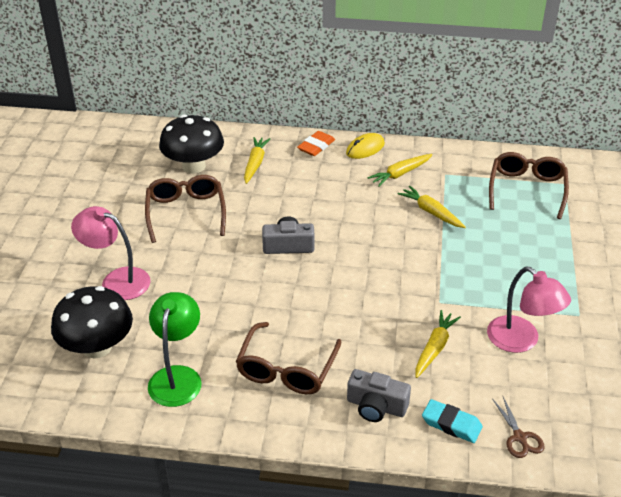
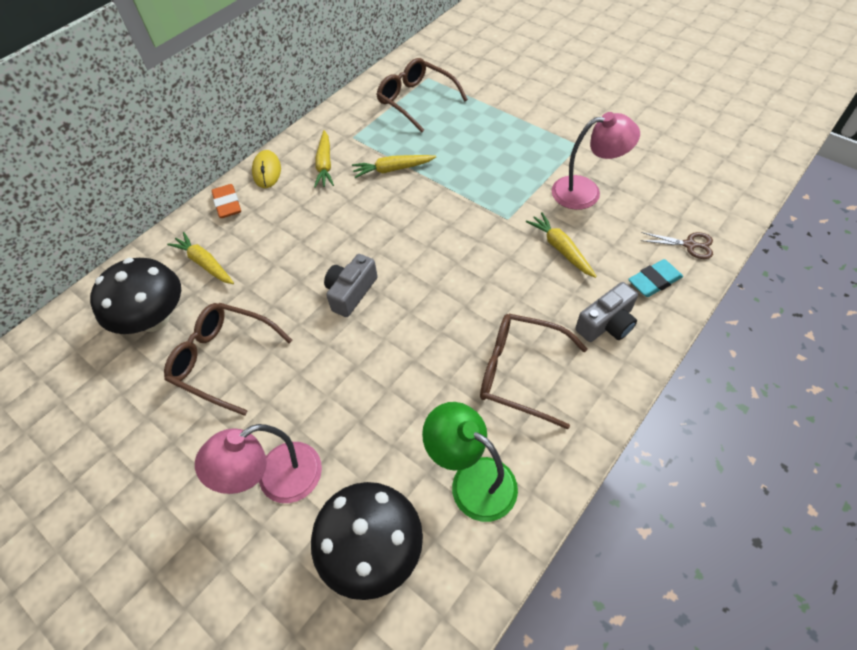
camera: 55 degrees left, 15 degrees up
(286, 369) = (520, 372): brown glasses -> brown glasses turned 150 degrees clockwise

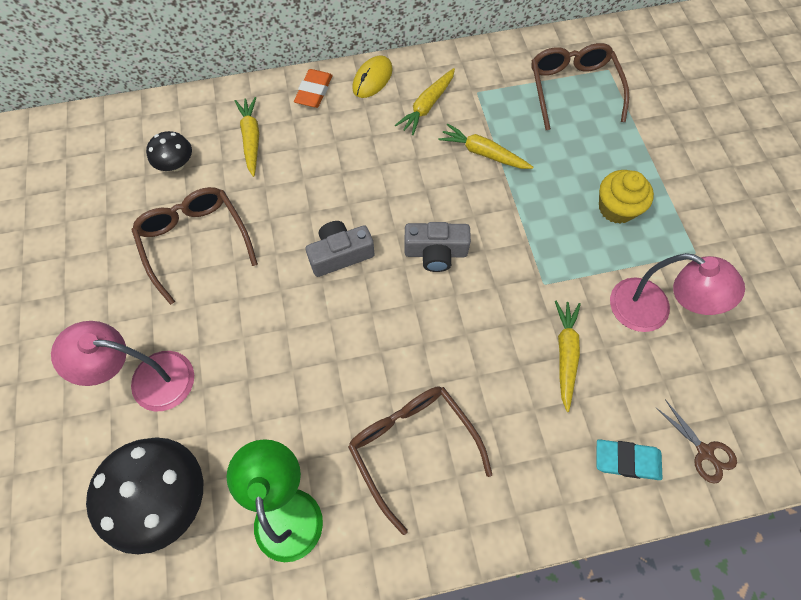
camera: 35 degrees right, 10 degrees up
(154, 319) = (176, 164): black mushroom -> black mushroom, size x0.53
(509, 149) = (616, 208): none -> yellow cupcake
(606, 324) = (535, 465): grey camera -> grey camera (435, 252)

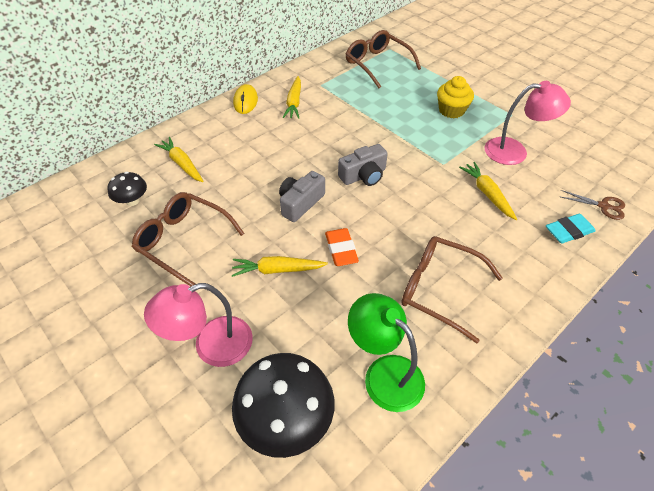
camera: 30 degrees left, 15 degrees down
(314, 91) = (209, 121): orange eraser -> orange eraser (341, 249)
(483, 153) = (350, 113): yellow carrot -> yellow carrot (277, 270)

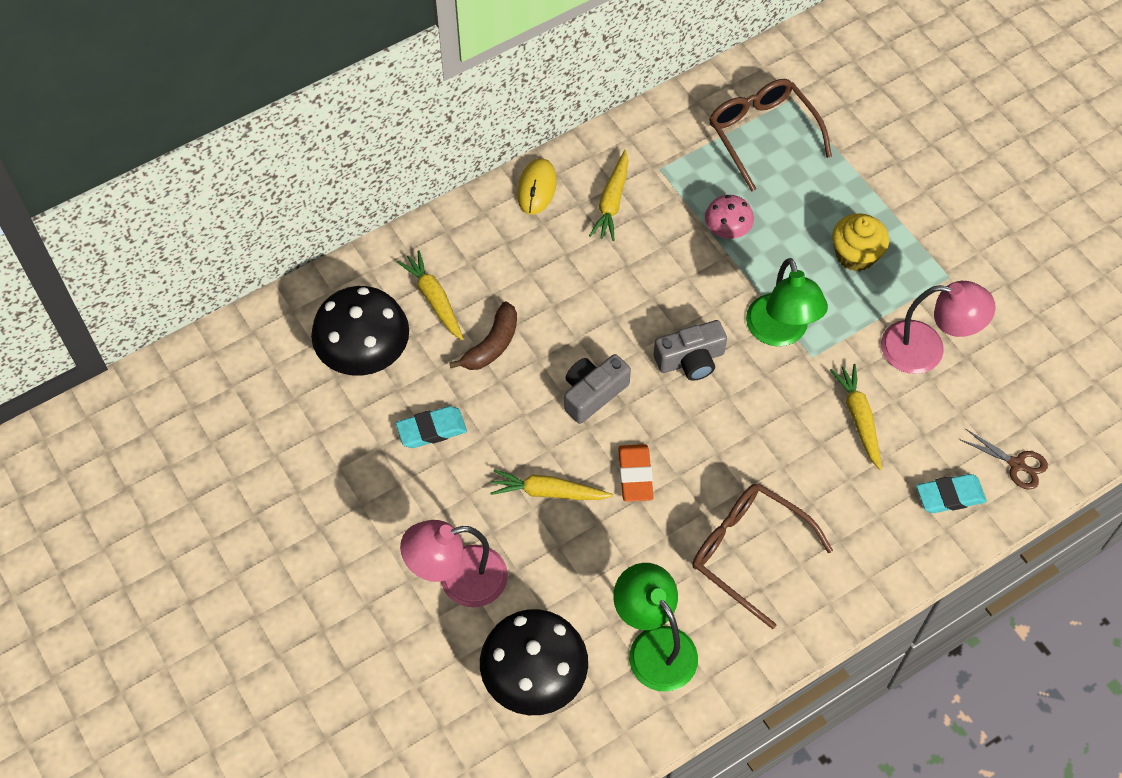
camera: 10 degrees right, 10 degrees up
(132, 201) = (365, 354): black mushroom -> black mushroom, size x1.89
(183, 241) = (431, 430): brown glasses -> turquoise eraser
(224, 184) = (492, 345): none -> brown banana
(369, 108) = (727, 230): none -> pink mushroom
(418, 154) = (780, 332): none -> green lamp

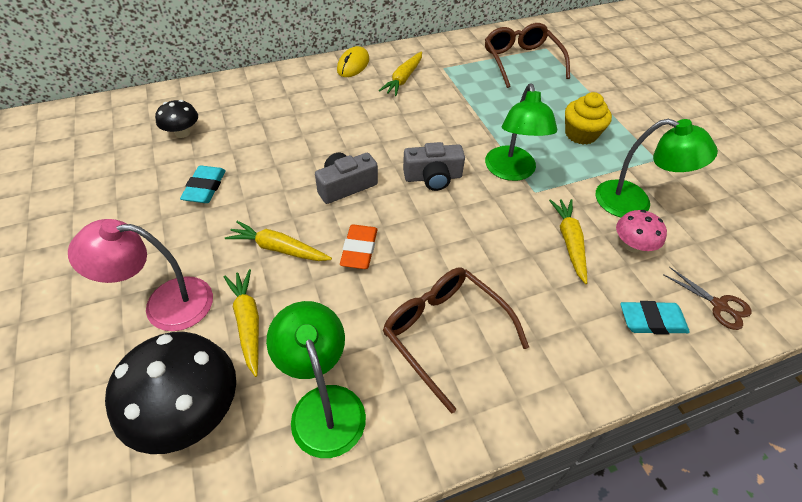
camera: 10 degrees right, 10 degrees down
(365, 354) = (182, 133): black mushroom -> black mushroom, size x0.53
(431, 430) = (205, 188): turquoise eraser -> turquoise eraser turned 75 degrees counterclockwise
(434, 299) = (251, 110): yellow carrot -> yellow carrot (248, 323)
(492, 345) = (280, 143): brown banana -> none
(727, 230) = (483, 106): pink mushroom -> pink mushroom (632, 245)
(926, 349) = (634, 203): pink lamp -> green lamp

